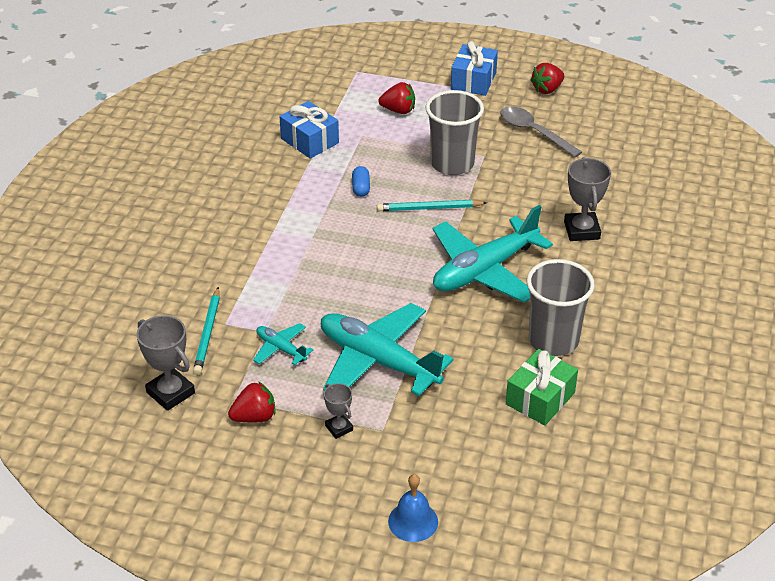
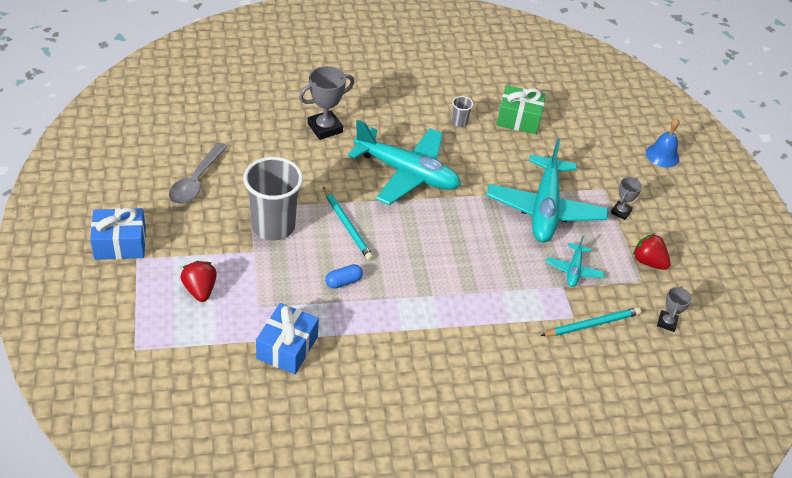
camera: 120 degrees left, 5 degrees up
(170, 393) = (667, 322): grey trophy -> grey trophy, size x0.58
(547, 89) = (116, 185): red strawberry -> none
(553, 340) = (459, 122): grey cup -> grey cup, size x0.42

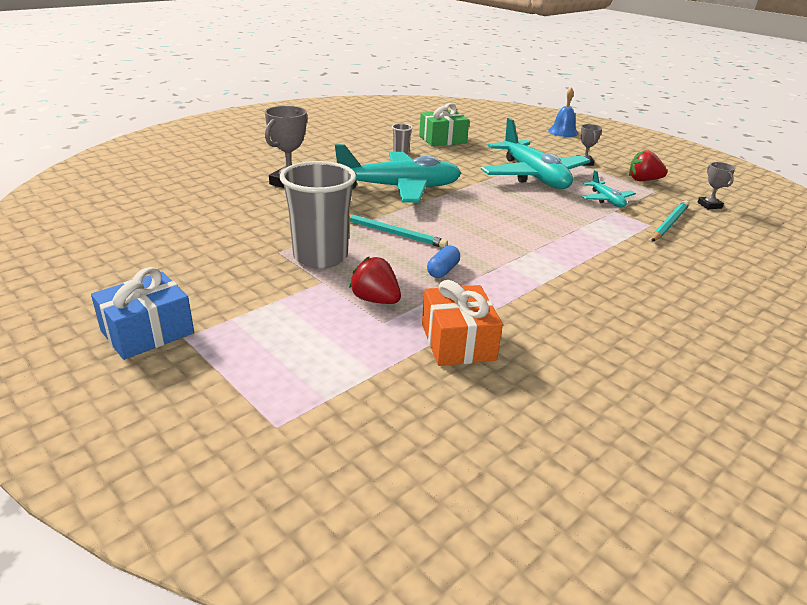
camera: 30 degrees left, 15 degrees down
(196, 181) = (194, 252): grey spoon -> none
(200, 290) = (299, 334): red strawberry -> red strawberry (375, 300)
(287, 347) = (457, 342): blue gift -> orange gift

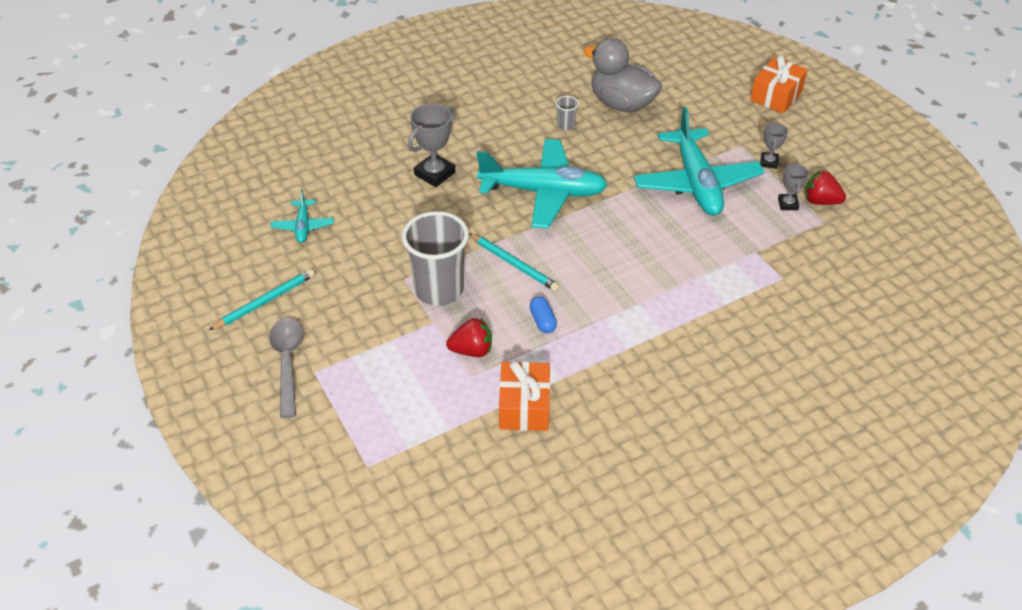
camera: 15 degrees right, 15 degrees up
(147, 332) = (287, 363): blue gift -> grey spoon
(375, 300) = (472, 350): red strawberry -> red strawberry turned 120 degrees clockwise
(442, 139) = (621, 104): green gift -> grey duck
(443, 271) = (542, 321): blue capsule -> blue capsule turned 60 degrees counterclockwise
(563, 132) = (776, 96): blue bell -> orange gift
(606, 200) = (757, 232): turquoise plane -> turquoise plane (303, 226)
(669, 224) = (803, 278): turquoise pencil -> turquoise pencil (265, 301)
(709, 205) = (870, 253): grey trophy -> grey trophy (788, 204)

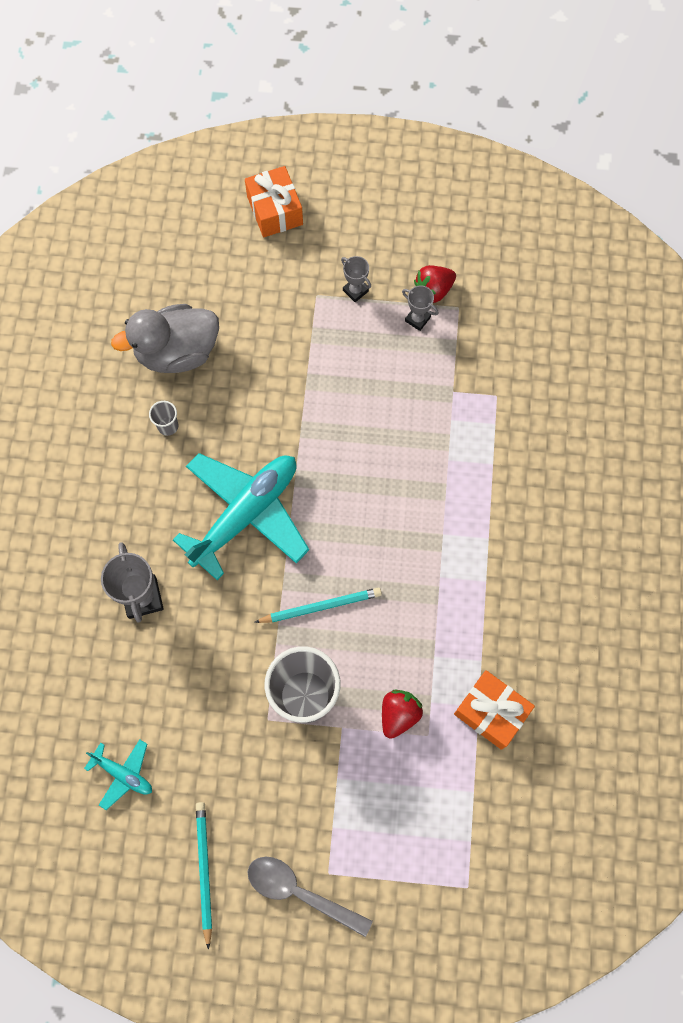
camera: 55 degrees left, 25 degrees up
(542, 321) = (407, 630): blue capsule -> none
(696, 183) = (335, 372): turquoise plane -> none

